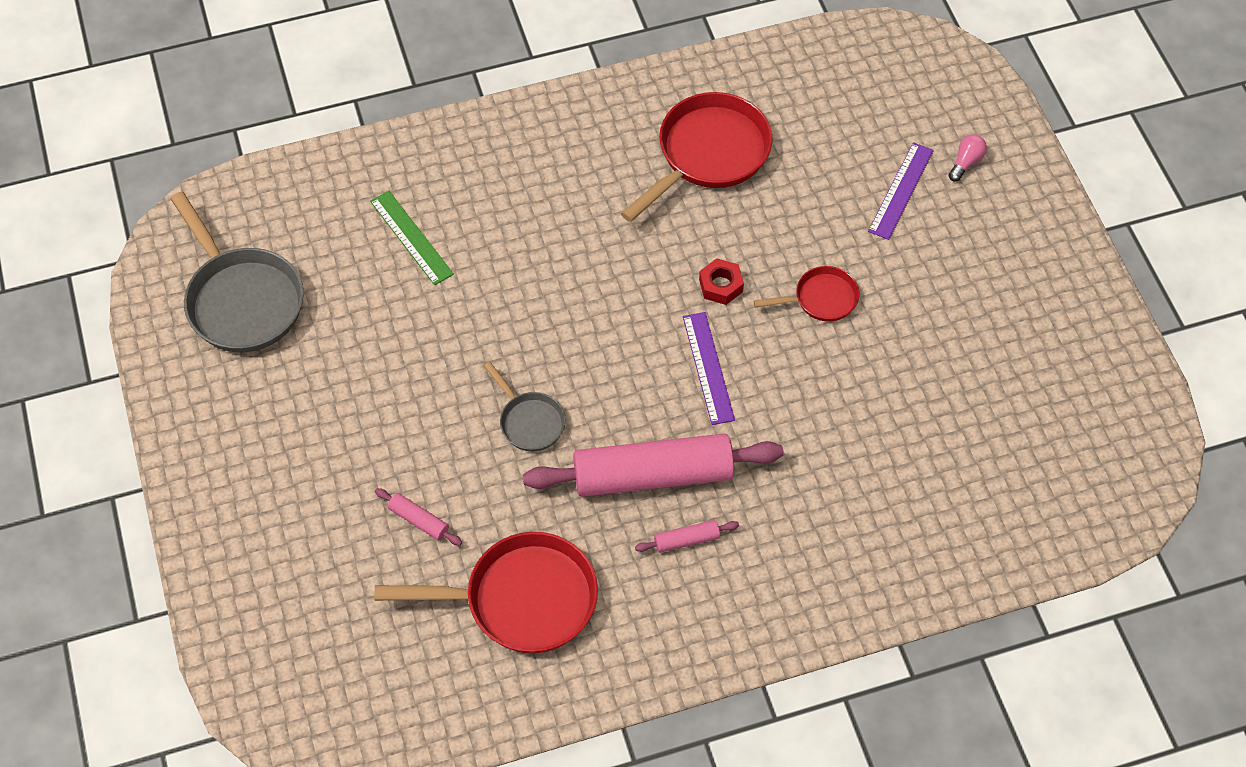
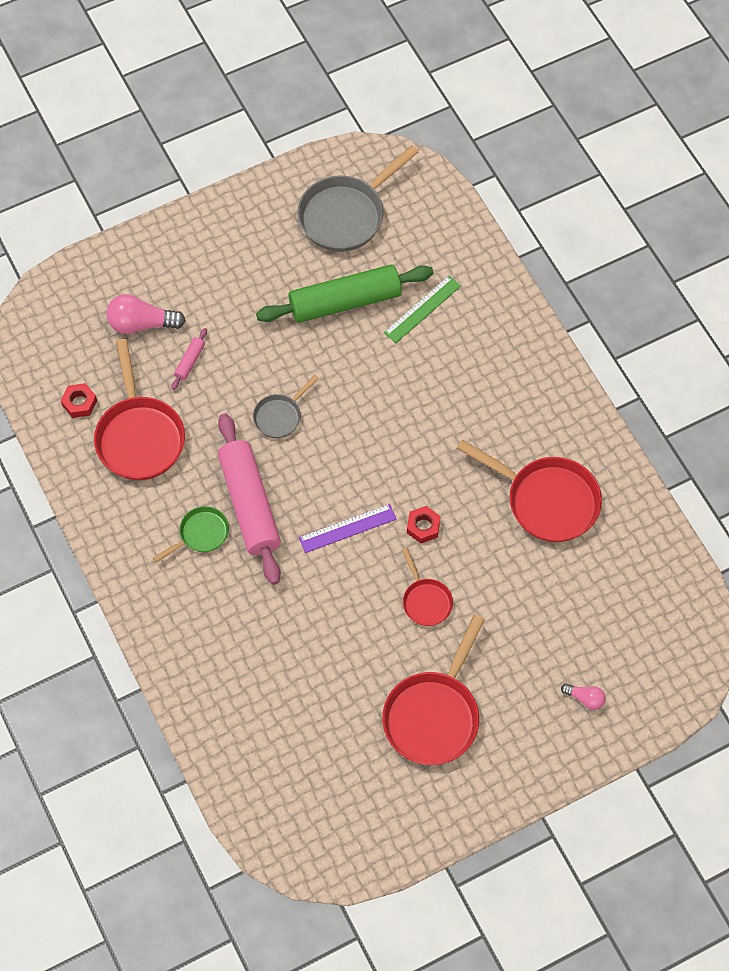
camera: 80 degrees right, 5 degrees up
(341, 575) = (141, 324): none -> pink light bulb
(376, 321) = (345, 301): none -> green rolling pin
(450, 673) = (79, 403): none -> red nut
(686, 540) = (201, 534): pink rolling pin -> green pan
(900, 190) = (544, 650): purple ruler -> none
(972, 314) = (434, 715): none -> red pan

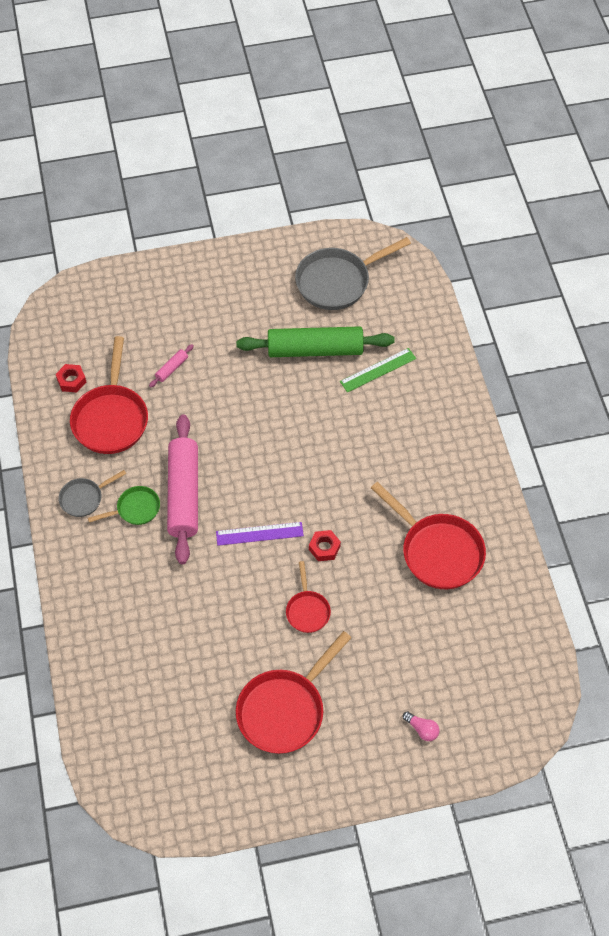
camera: 15 degrees right, 5 degrees down
(141, 324) = (142, 330): pink light bulb -> none
(280, 416) = (232, 429): grey pan -> grey pan (84, 498)

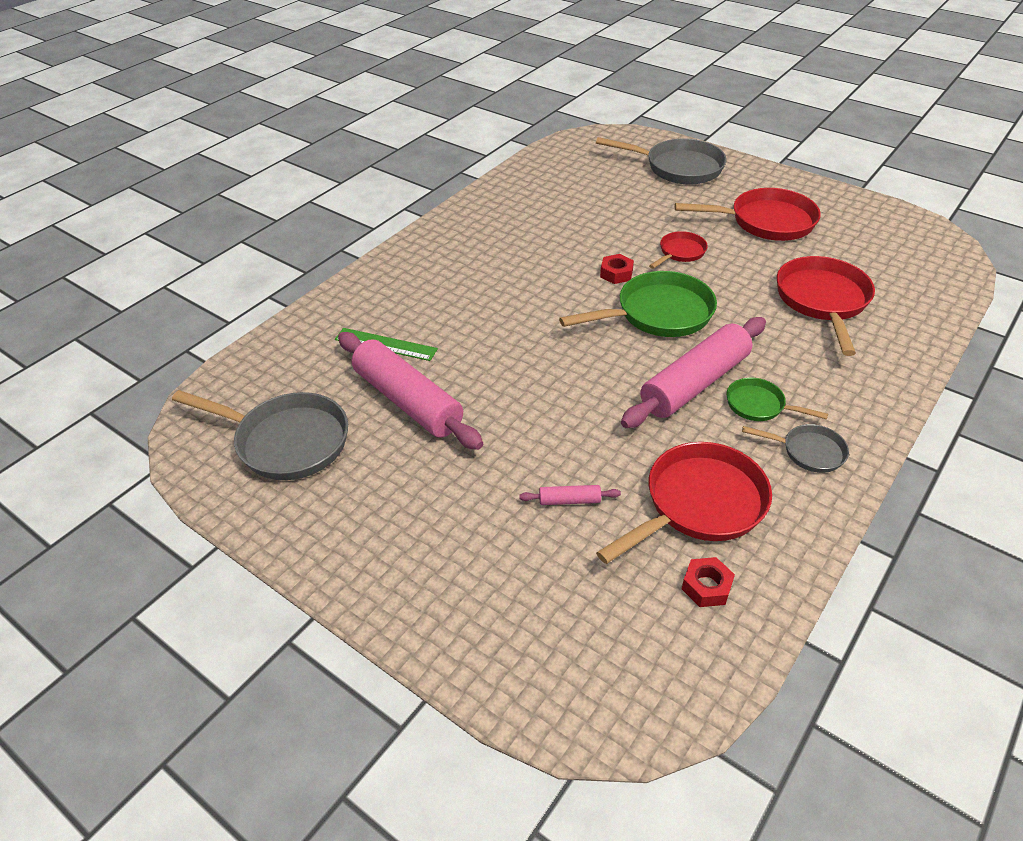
camera: 130 degrees left, 15 degrees down
(259, 533) = (658, 314): purple ruler -> green pan
(315, 349) = (408, 401): green rolling pin -> pink rolling pin
(422, 729) = (678, 168): pink light bulb -> grey pan
(438, 551) = (535, 222): red pan -> red pan (822, 301)

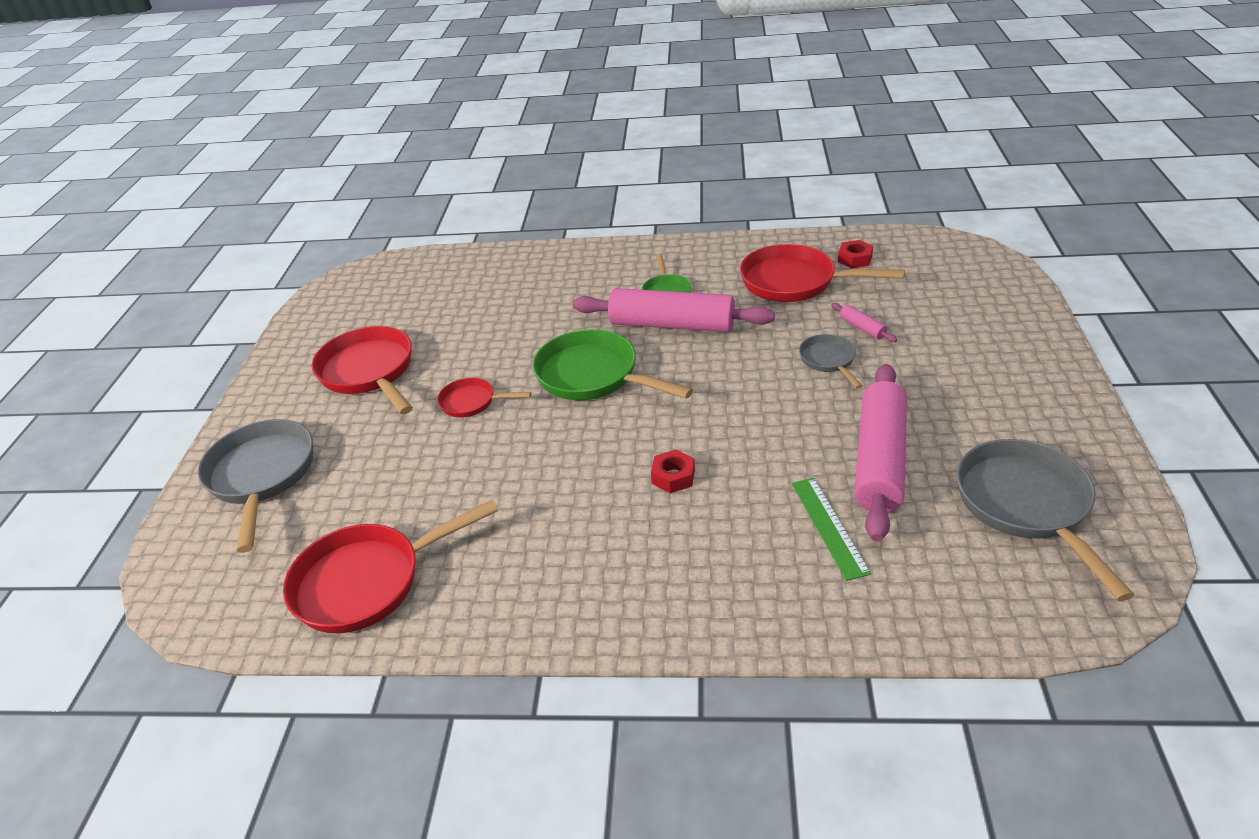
camera: 120 degrees left, 5 degrees down
(616, 273) = (546, 427): red nut -> red nut (673, 476)
(808, 452) = (693, 262): grey pan -> grey pan (829, 360)
(822, 301) = (495, 305): red pan -> red pan (367, 581)

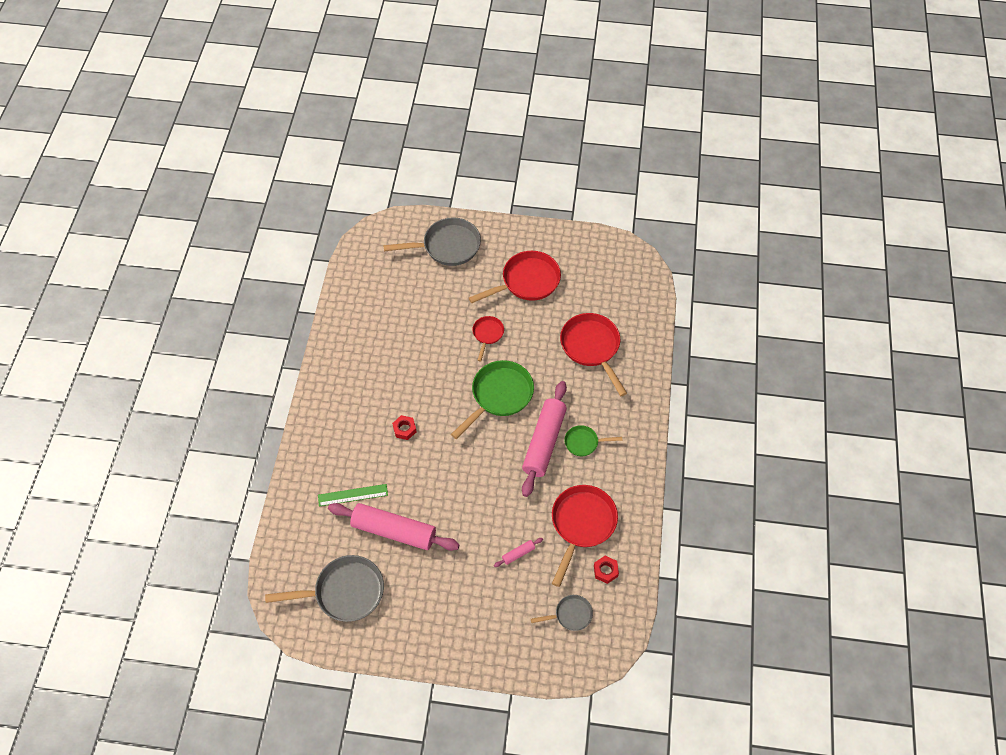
camera: 90 degrees right, 20 degrees up
(367, 581) = (366, 300): red pan -> red pan (591, 347)
(829, 360) = (488, 526): grey pan -> grey pan (570, 615)

